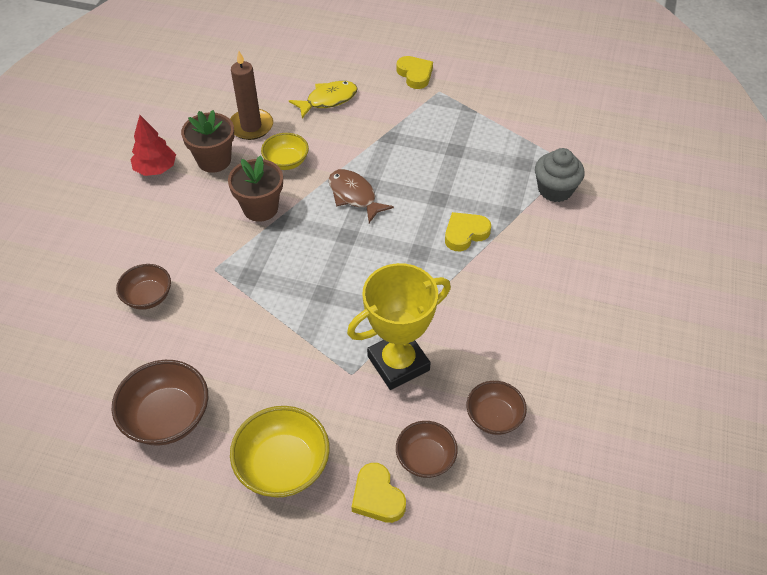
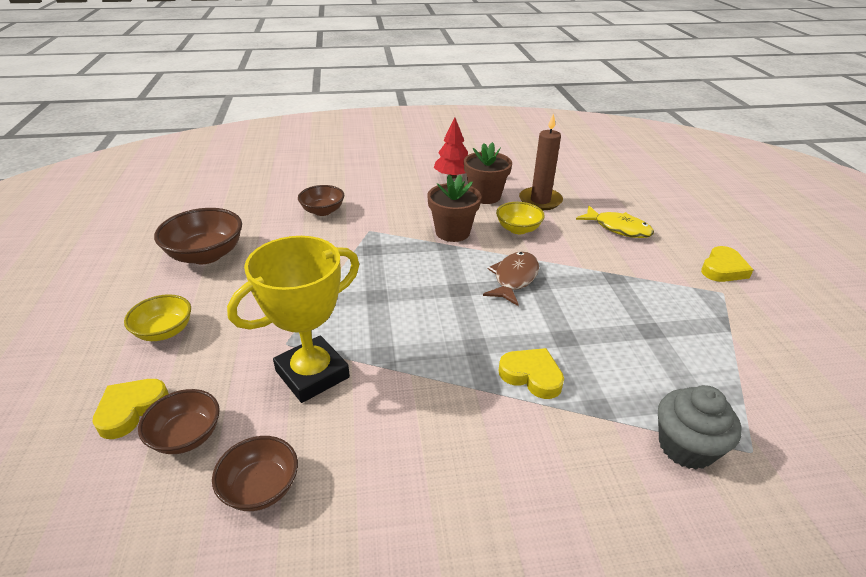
camera: 65 degrees right, 15 degrees down
(283, 466) = (164, 331): yellow bowl -> yellow bowl, size x0.63
(398, 363) = (312, 374): yellow trophy -> yellow trophy turned 75 degrees counterclockwise

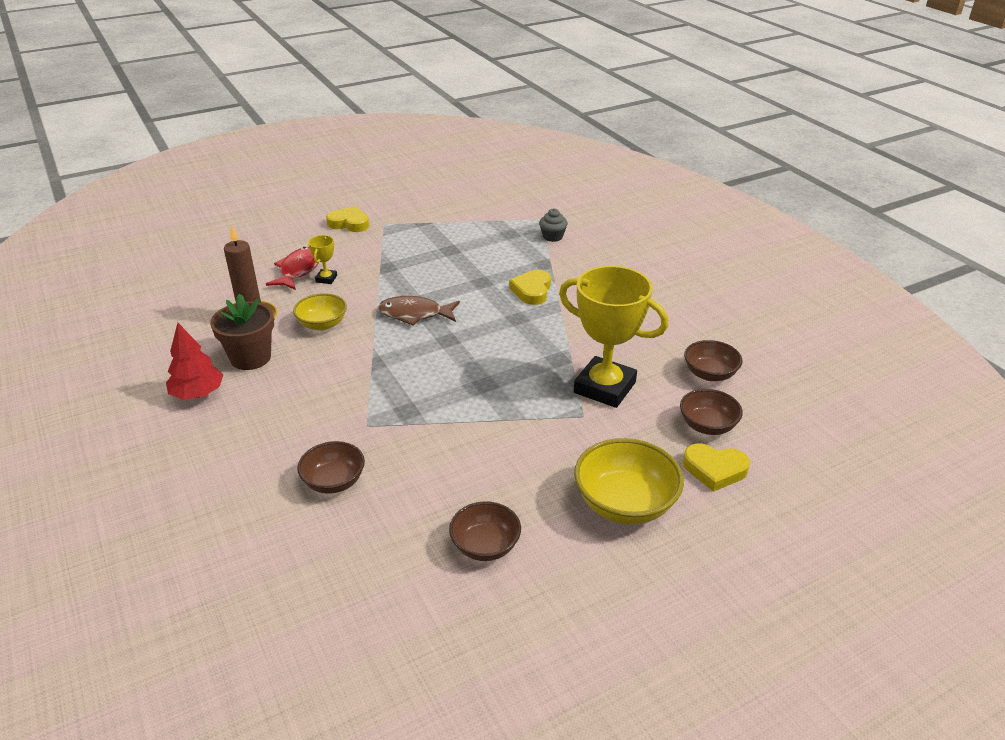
camera: 110 degrees left, 0 degrees up
(164, 331) = (625, 504): yellow bowl -> yellow bowl, size x1.58
(206, 255) = (485, 546): brown bowl -> brown bowl, size x0.63
(452, 232) = (346, 364): brown flower pot -> none
(598, 240) = (326, 279): none -> yellow trophy
(618, 228) = (298, 270): yellow fish -> red fish
(686, 447) = (552, 237): grey cupcake -> grey cupcake, size x0.62

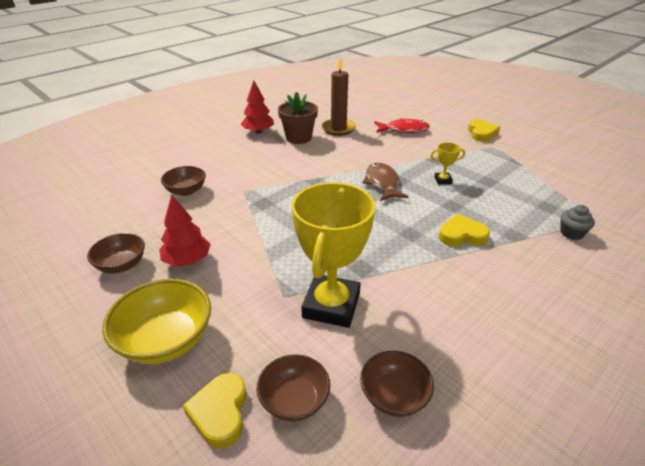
camera: 75 degrees right, 0 degrees up
(322, 324) = (347, 151): yellow bowl -> none
(326, 279) = (401, 141): yellow trophy -> yellow trophy (443, 180)
(498, 484) = (187, 260): none -> red tree

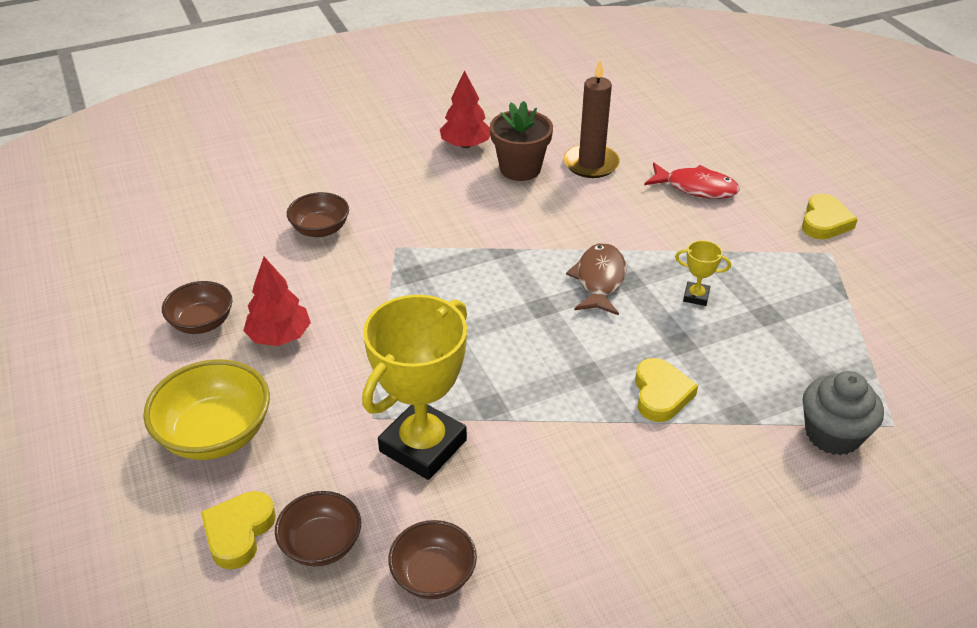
camera: 20 degrees right, 5 degrees up
(462, 235) = (661, 394): yellow heart -> yellow heart turned 75 degrees clockwise
(571, 233) = (832, 434): grey cupcake -> grey cupcake, size x1.60

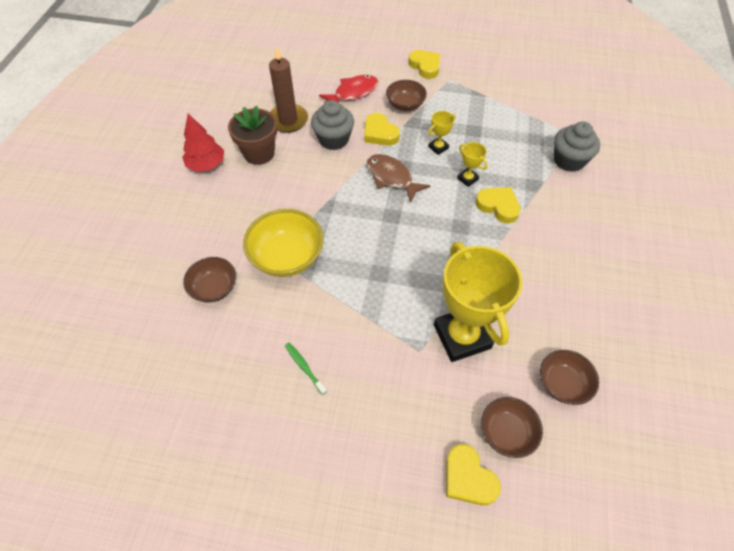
camera: 55 degrees left, 15 degrees up
(202, 323) = (248, 411): brown bowl -> brown bowl (405, 105)
(215, 434) = (370, 453): yellow bowl -> yellow bowl (287, 257)
(279, 336) = (304, 367): red tree -> green toothbrush
(604, 209) = (333, 139): none -> grey cupcake
(658, 238) = (380, 133): none -> yellow heart
(674, 345) = (467, 179): none -> yellow trophy

